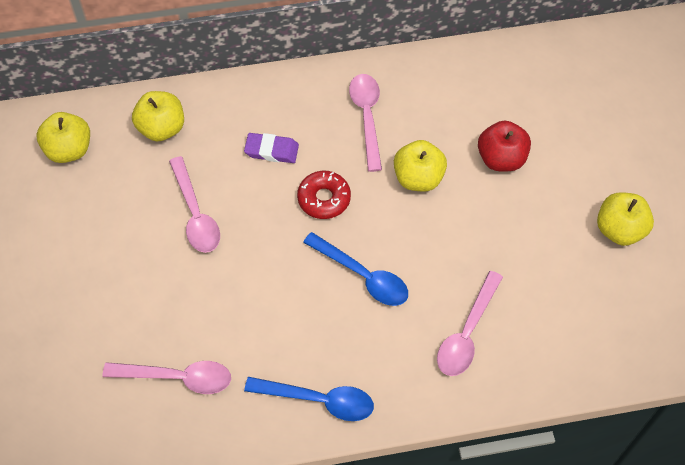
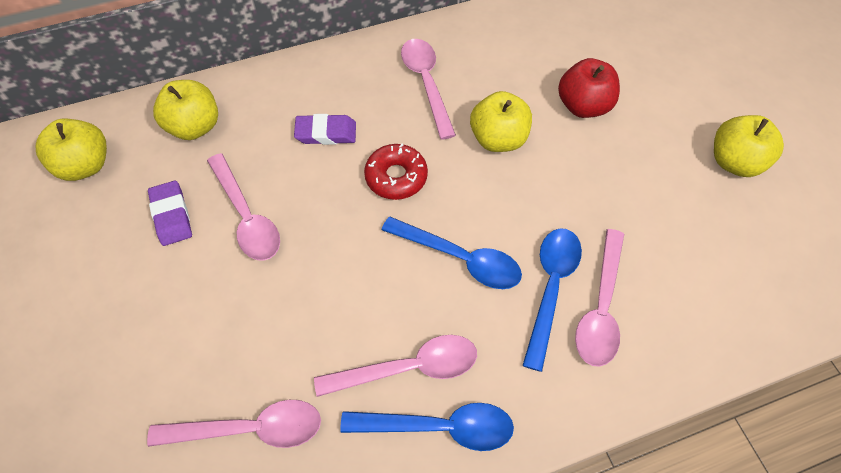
camera: 10 degrees left, 0 degrees up
(135, 204) = (172, 215): none -> purple eraser
(304, 354) = (409, 368): none -> pink spoon
(431, 311) = (551, 288): none -> blue spoon

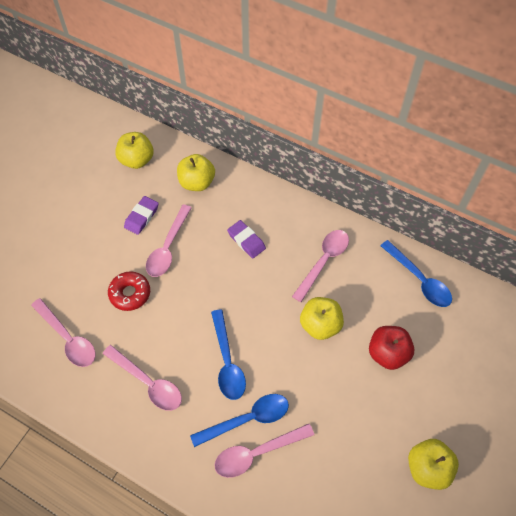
camera: 50 degrees right, 0 degrees up
(396, 177) = (249, 294): red donut -> red donut (130, 293)
(440, 427) = (129, 419): blue spoon -> blue spoon (419, 280)

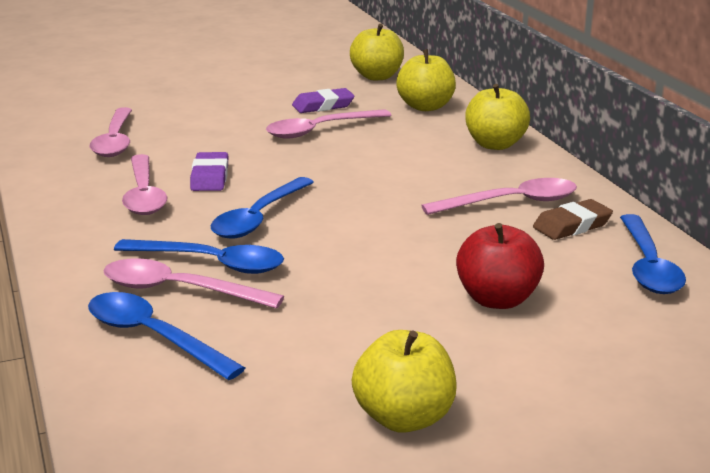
camera: 40 degrees right, 35 degrees down
(130, 293) = (227, 140): red donut -> none
(246, 241) = (425, 156): purple eraser -> purple eraser (210, 177)
(284, 497) = (153, 337): none -> blue spoon
(320, 325) = (428, 241): yellow apple -> yellow apple (495, 145)
(365, 265) = (572, 225): none -> brown eraser

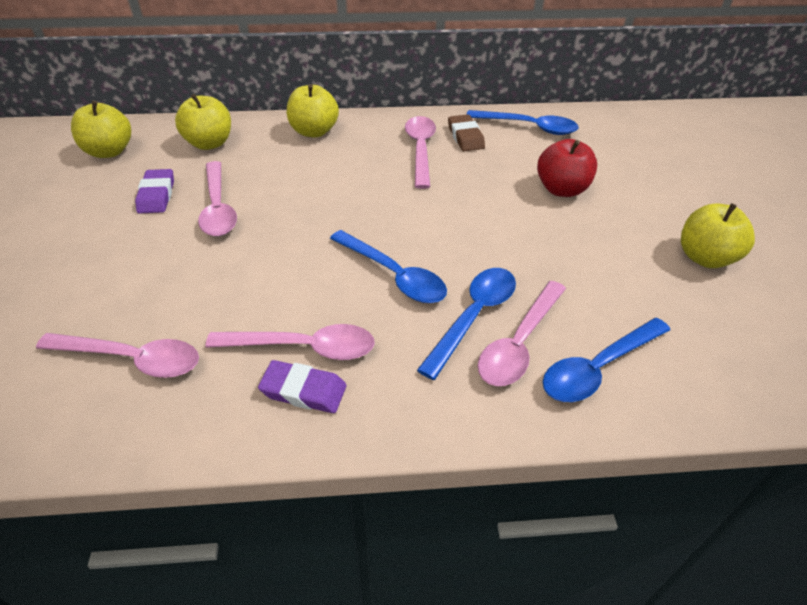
camera: 75 degrees left, 20 degrees up
(210, 177) = (286, 294): purple eraser -> purple eraser (303, 390)

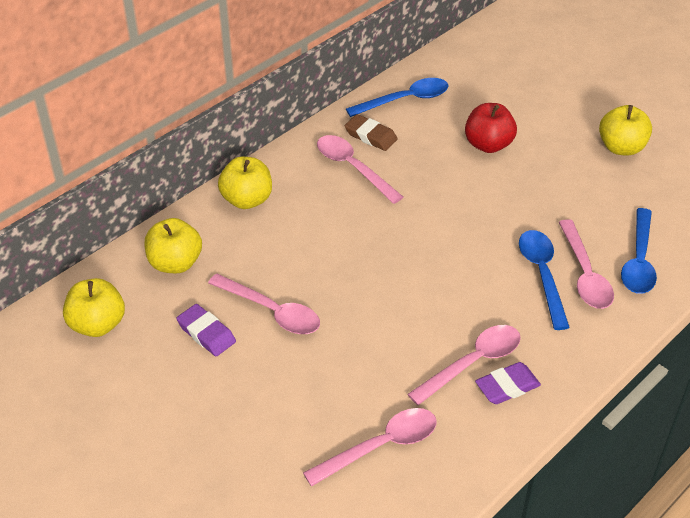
camera: 40 degrees left, 0 degrees up
(394, 276) = (463, 280): blue spoon -> none

